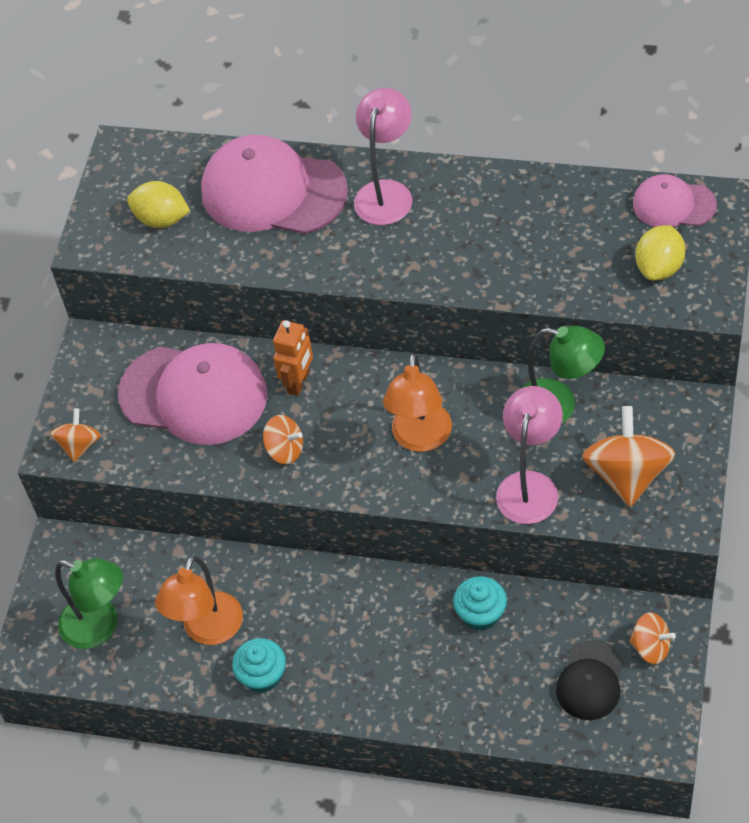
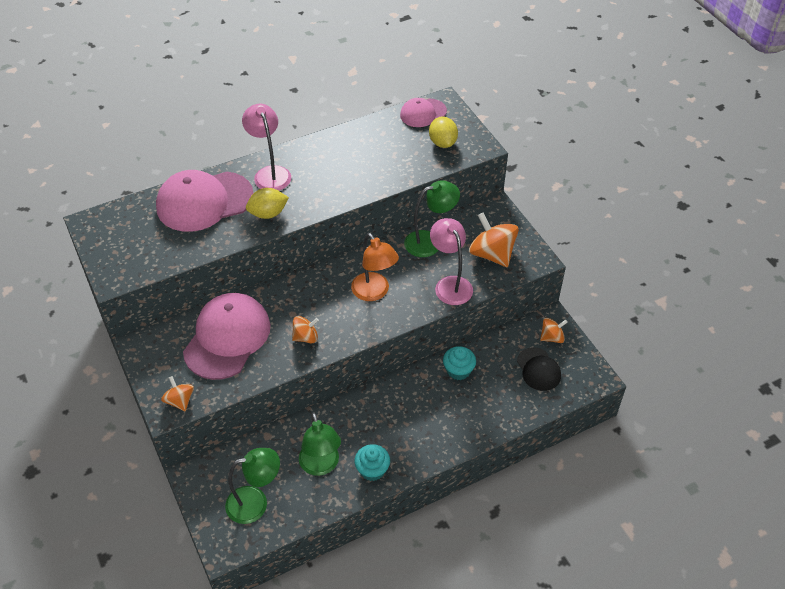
camera: 45 degrees left, 5 degrees down
(162, 219) = (149, 245): yellow lemon -> yellow lemon (268, 213)
(194, 394) = (227, 338): pink cap -> pink cap turned 45 degrees counterclockwise
(208, 630) = (321, 466): orange lamp -> green lamp
(299, 382) = (283, 300): orange robot -> none

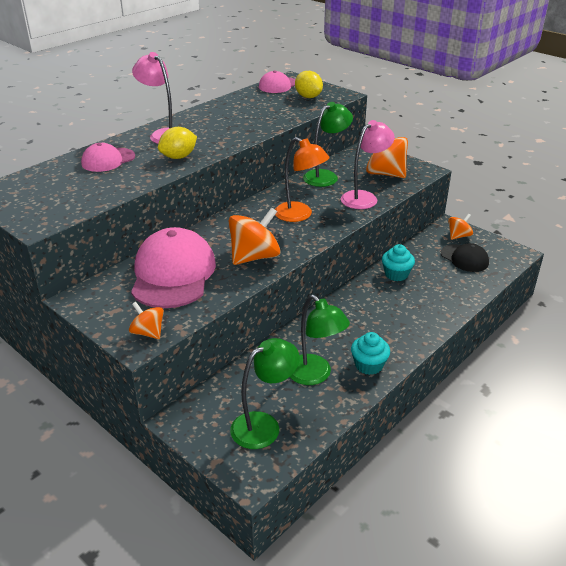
camera: 20 degrees left, 15 degrees down
(204, 201) = (108, 160): pink cap -> pink cap, size x0.54
(306, 337) = (254, 257): orange spinning top -> orange spinning top, size x1.78
(450, 284) = (364, 197): pink lamp -> pink lamp turned 90 degrees clockwise

